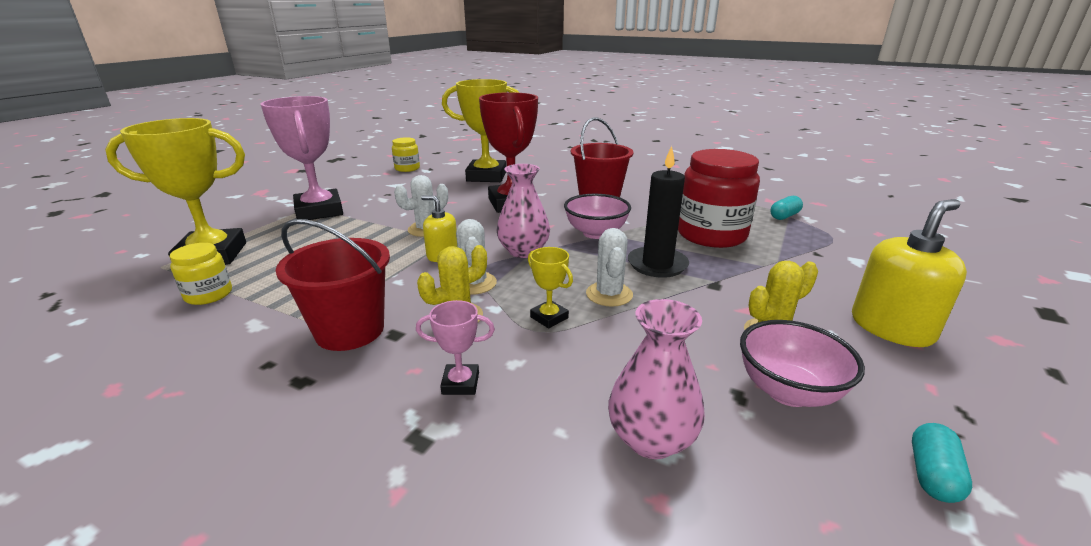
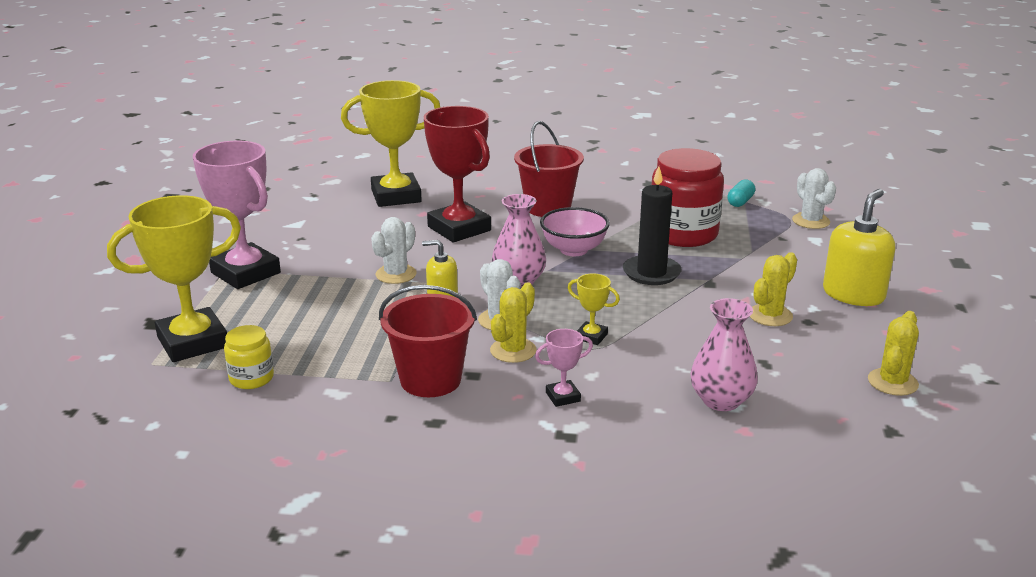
camera: 20 degrees left, 0 degrees up
(407, 168) = (284, 198): yellow jar -> none
(609, 294) = (627, 308): white cactus -> white cactus (811, 221)
(788, 391) = (796, 353): pink bowl -> none
(932, 475) = (892, 382): turquoise capsule -> yellow cactus

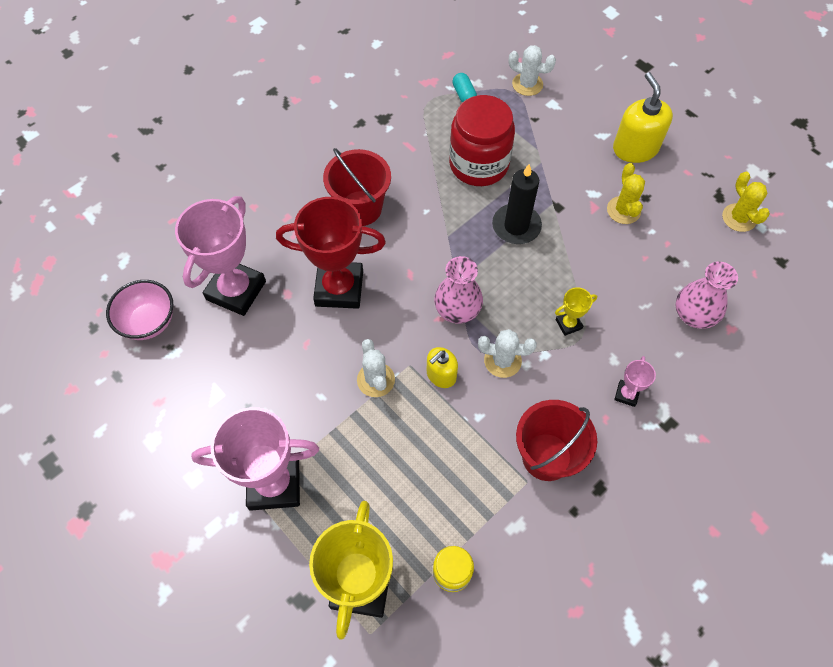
camera: 50 degrees left, 35 degrees up
(396, 196) = (236, 290): yellow trophy -> pink trophy
(513, 350) = (549, 381): yellow cactus -> none
(573, 250) = (442, 243): pink bowl -> pink bowl (149, 322)

